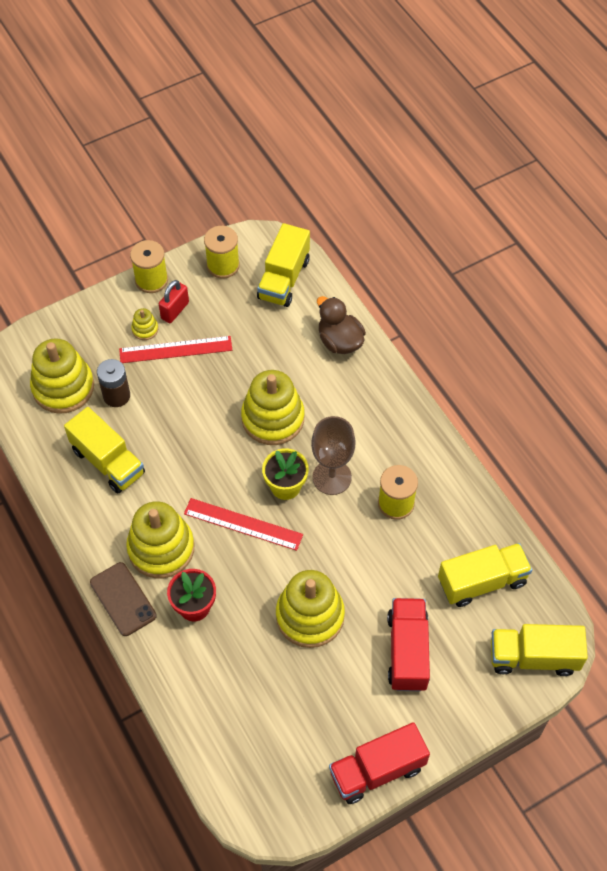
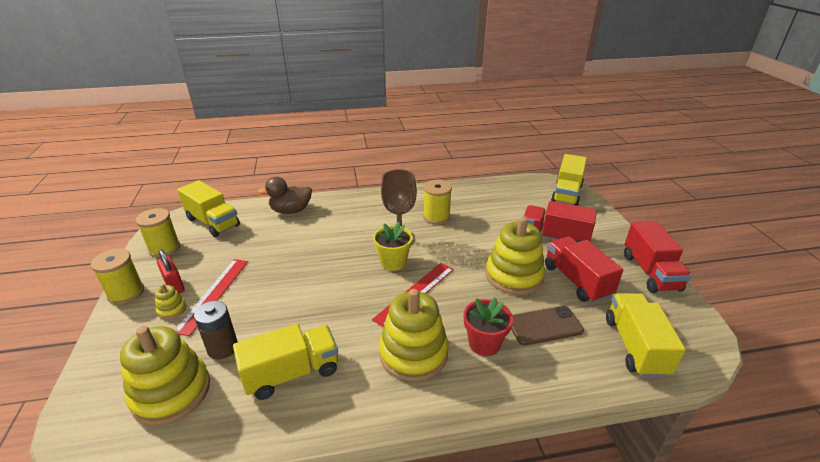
camera: 70 degrees left, 25 degrees down
(123, 599) = (458, 399): brown phone -> brown phone (544, 325)
(273, 418) = (328, 255): yellow stacking toy -> none
(327, 685) = (576, 281): none -> red truck
(482, 582) = (509, 199): yellow truck -> yellow truck (635, 346)

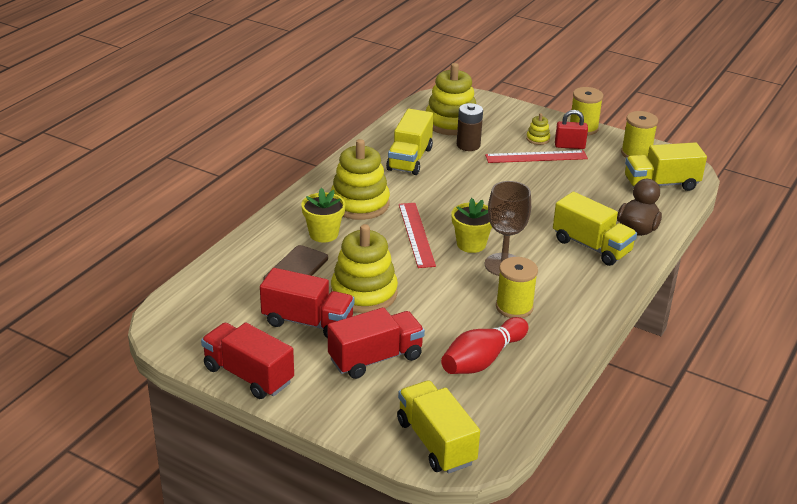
camera: 130 degrees right, 0 degrees up
(214, 294) = (536, 157): red ruler -> red ruler turned 60 degrees counterclockwise
(484, 343) = (323, 234): red flower pot -> yellow flower pot
(494, 207) = (482, 360): none -> red bowling pin
(635, 346) = (217, 294): yellow truck -> yellow truck (591, 246)

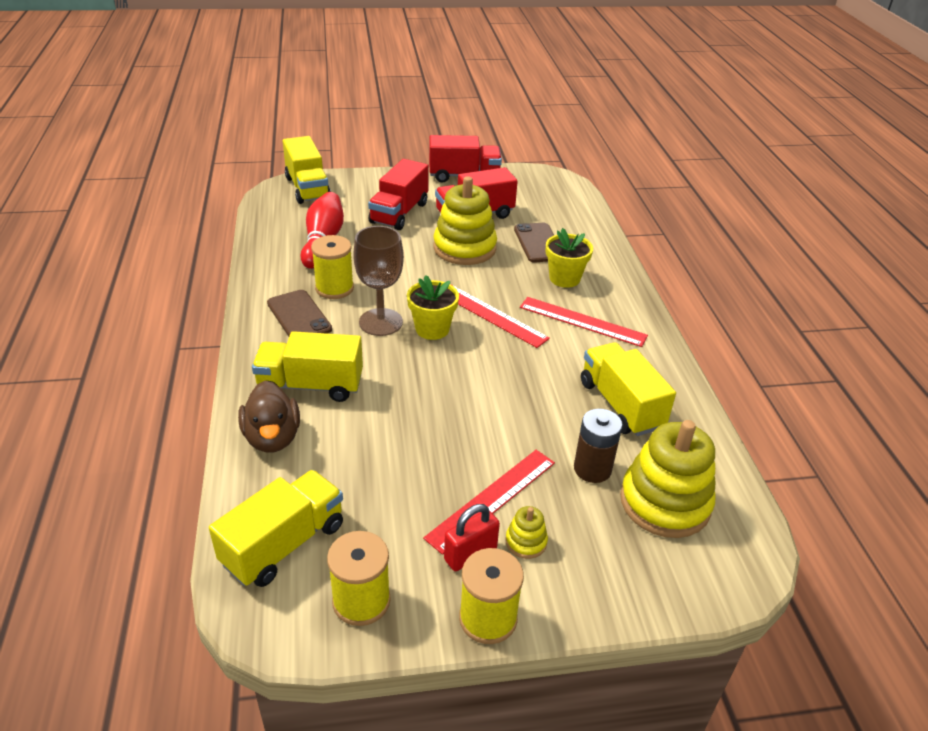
camera: 140 degrees right, 5 degrees up
(359, 204) = (582, 321): yellow stacking toy -> red ruler
(436, 442) = (307, 188): yellow truck -> yellow truck turned 45 degrees clockwise
(563, 296) = (299, 316): none -> brown phone

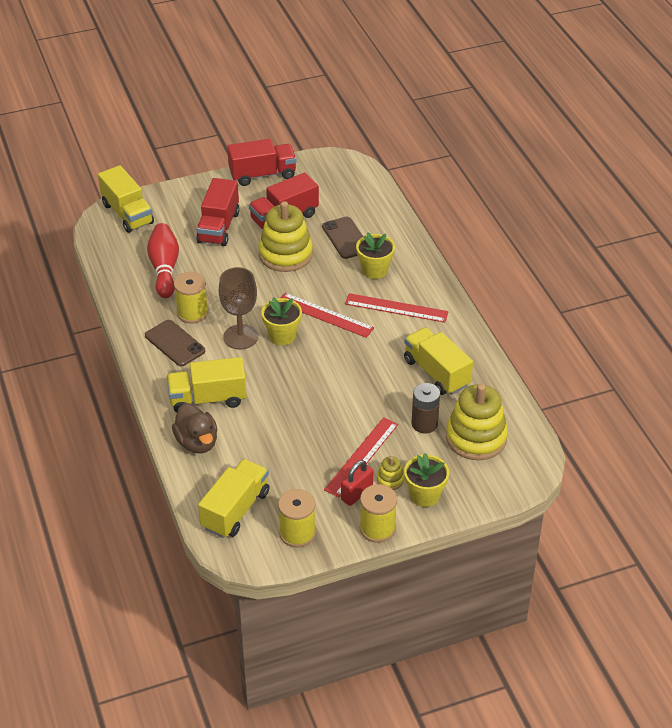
camera: 10 degrees left, 5 degrees up
(573, 577) = (425, 495): none -> yellow flower pot

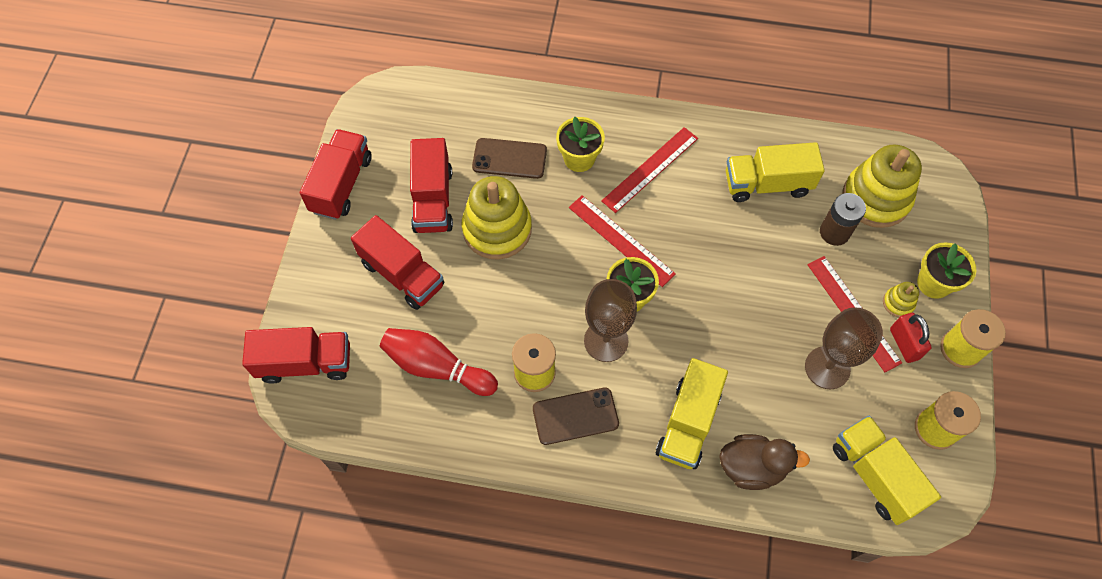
camera: 60 degrees left, 20 degrees up
(127, 214) = (305, 363): yellow truck -> red truck
(304, 457) = (827, 368): none -> brown goblet
(325, 315) = (621, 240): red ruler -> red ruler turned 75 degrees clockwise

